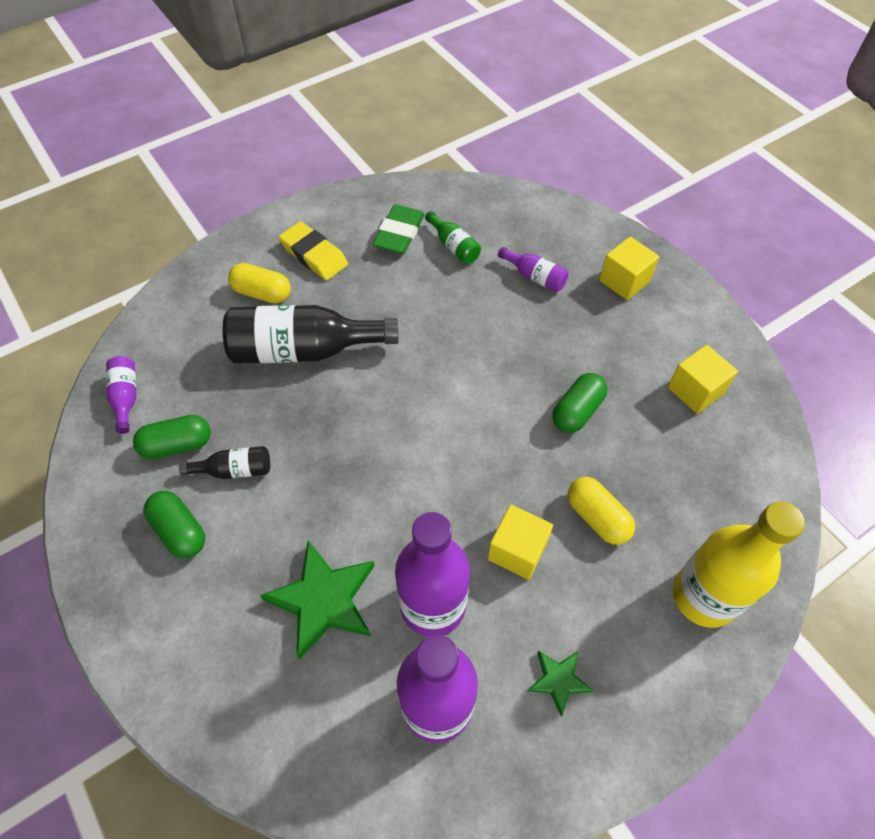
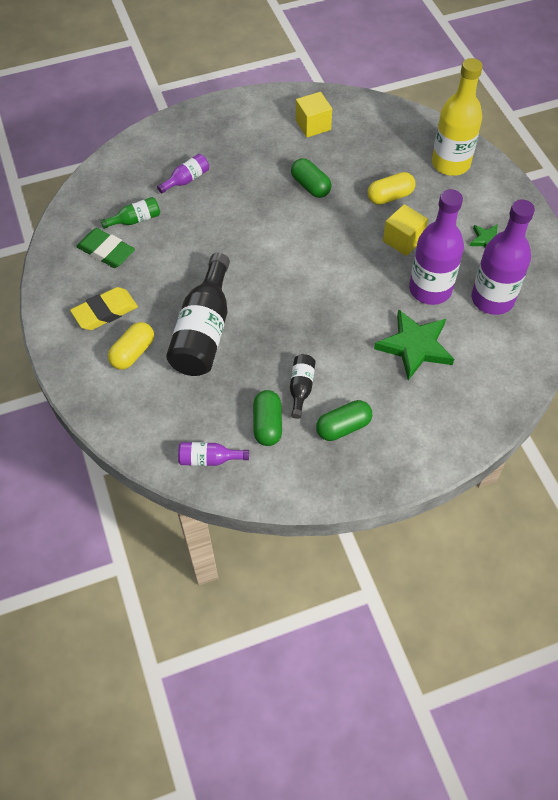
camera: 75 degrees left, 0 degrees up
(624, 281) = (210, 133): yellow cube -> none

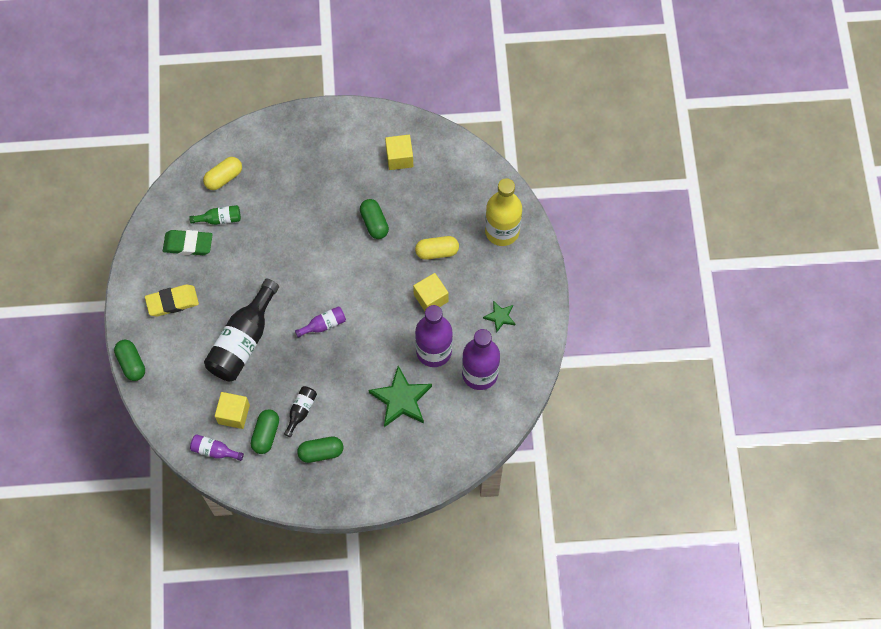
camera: 15 degrees right, 10 degrees up
(73, 388) = (131, 363): none -> green capsule
(106, 251) = (188, 244): green eraser -> green eraser turned 45 degrees counterclockwise
(133, 353) = (184, 345): yellow capsule -> yellow capsule (224, 177)
(186, 180) = (273, 188): purple bottle -> purple bottle (324, 325)
(219, 412) = (234, 414): none -> yellow cube

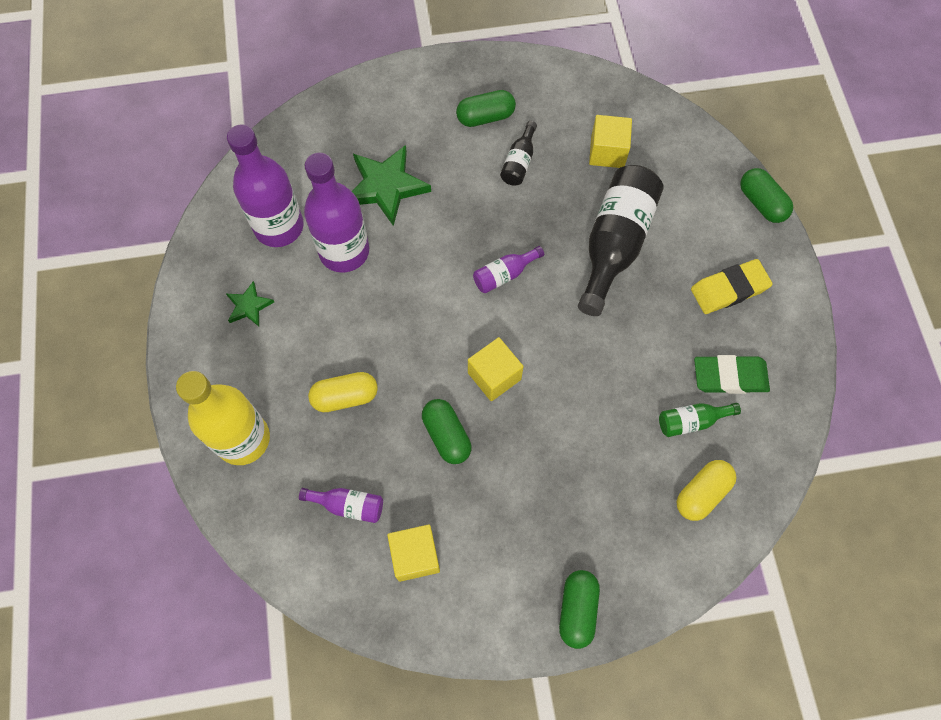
camera: 175 degrees right, 0 degrees up
(214, 450) = (622, 109): purple bottle -> purple bottle (348, 505)
(266, 434) = (560, 132): green capsule -> green capsule (577, 610)
(431, 298) = (351, 325): yellow cube -> yellow cube (494, 376)

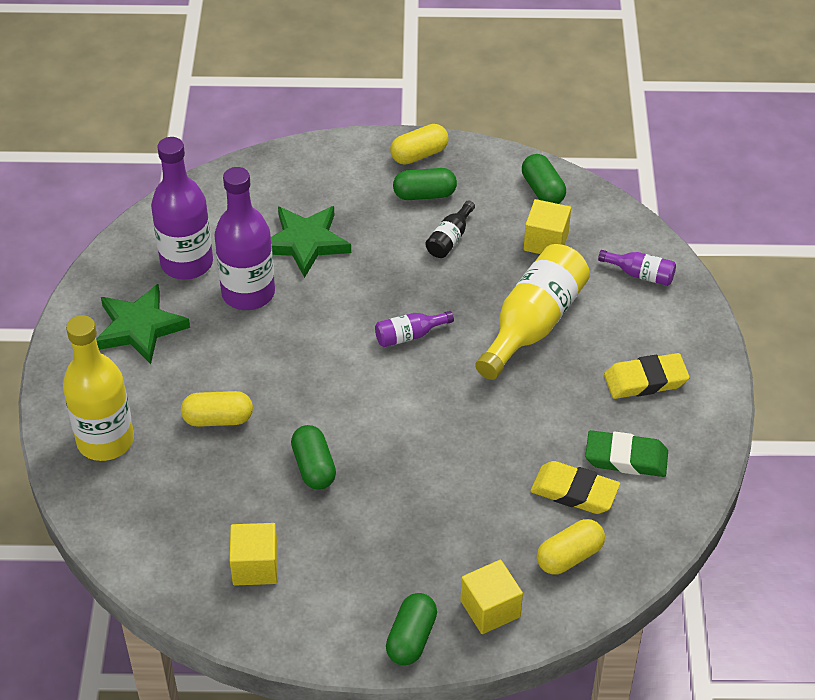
camera: 10 degrees right, 20 degrees down
(249, 306) = (139, 327): green star -> green star, size x1.90
(348, 505) = (198, 513): purple bottle -> purple bottle (640, 274)
(471, 74) = (419, 154): none -> yellow capsule
(494, 376) = (376, 422): yellow cube -> yellow cube (490, 609)
(615, 244) = (533, 324): black bottle -> yellow bottle
(691, 421) = (574, 491): green bottle -> yellow eraser
(761, 203) = (700, 308): green capsule -> green capsule (542, 190)

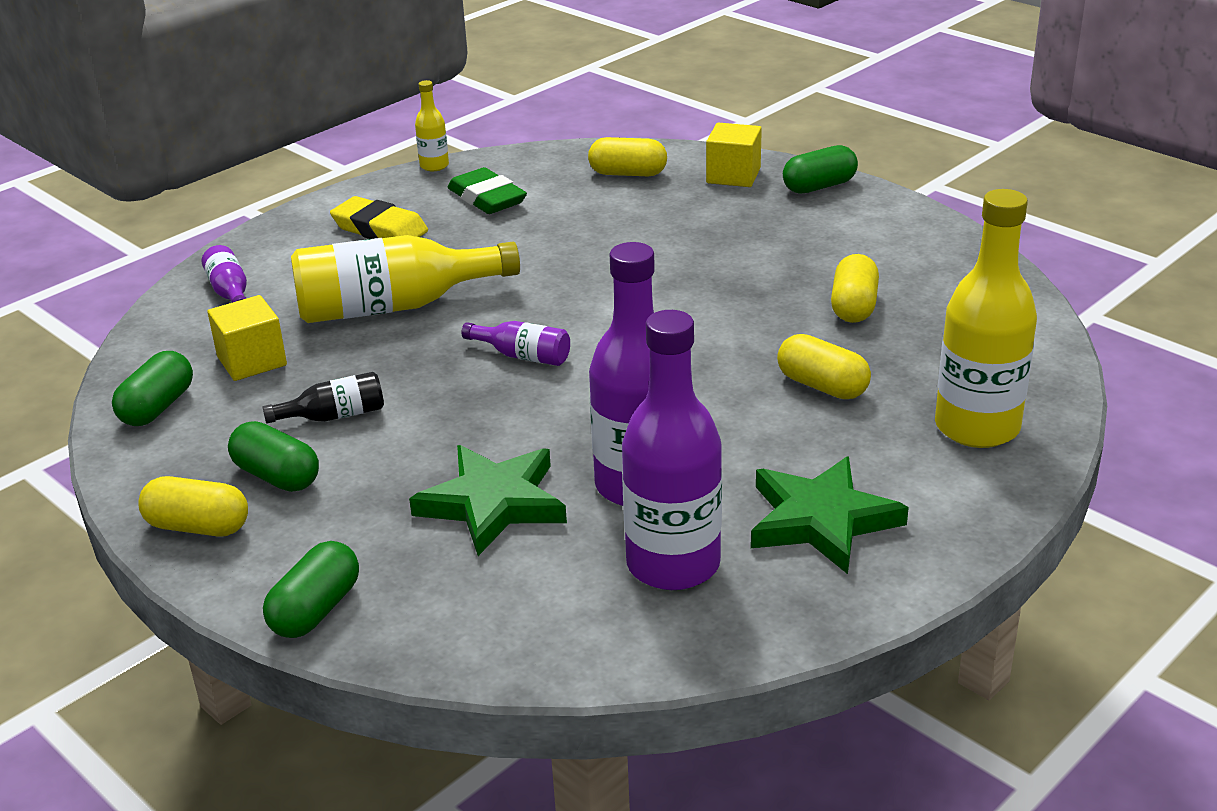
camera: 135 degrees left, 15 degrees down
(255, 566) = (907, 272): yellow cube -> none
(260, 504) = (854, 306): none -> yellow capsule
(314, 467) = (766, 307): green capsule -> green capsule (316, 610)
(574, 491) = (562, 199): yellow eraser -> none
(716, 469) = (434, 166): none -> yellow bottle

